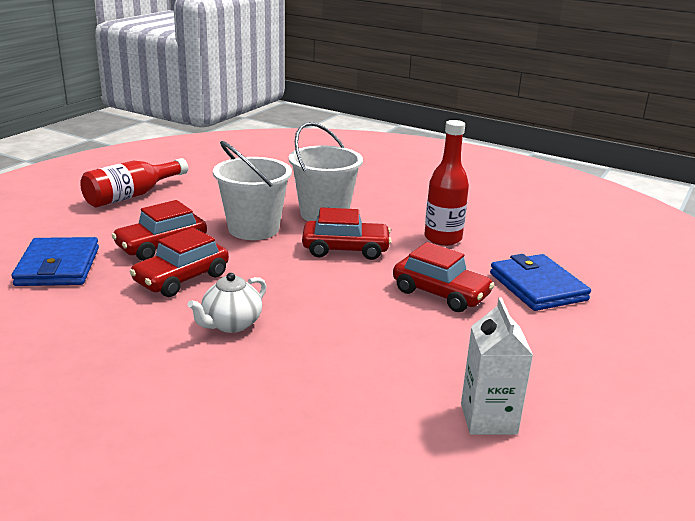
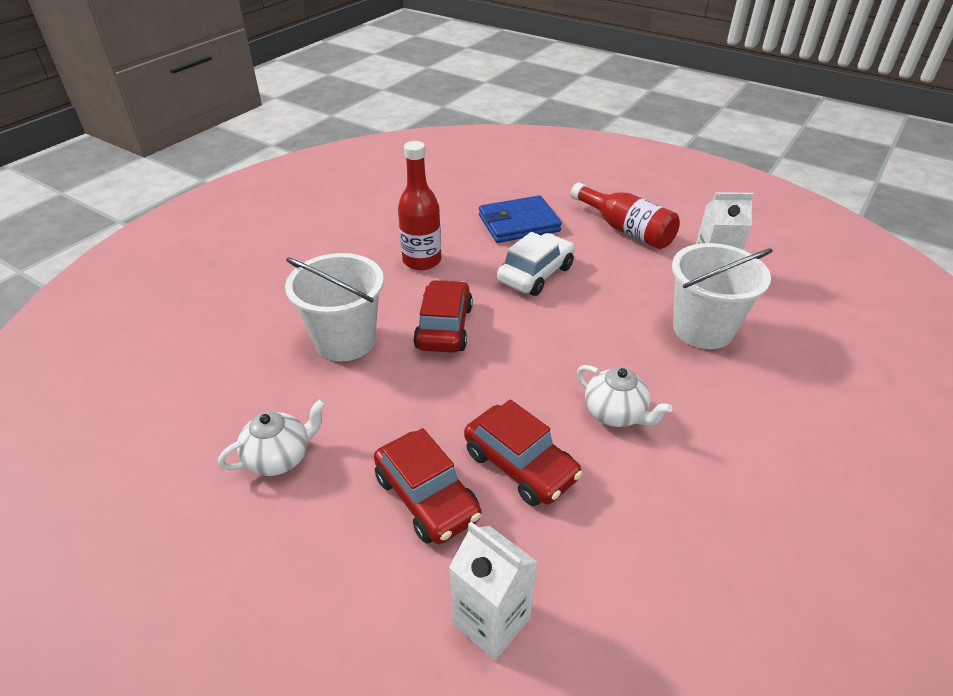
camera: 85 degrees left, 15 degrees up
(58, 266) = (491, 621): blue wallet -> white carton
(132, 196) = (223, 566): red bottle -> red bottle (625, 229)
(208, 202) = (280, 457): none -> white teapot
(253, 229) = (381, 404): white bucket -> white bucket (702, 329)
(440, 293) = (536, 274): red car -> white car

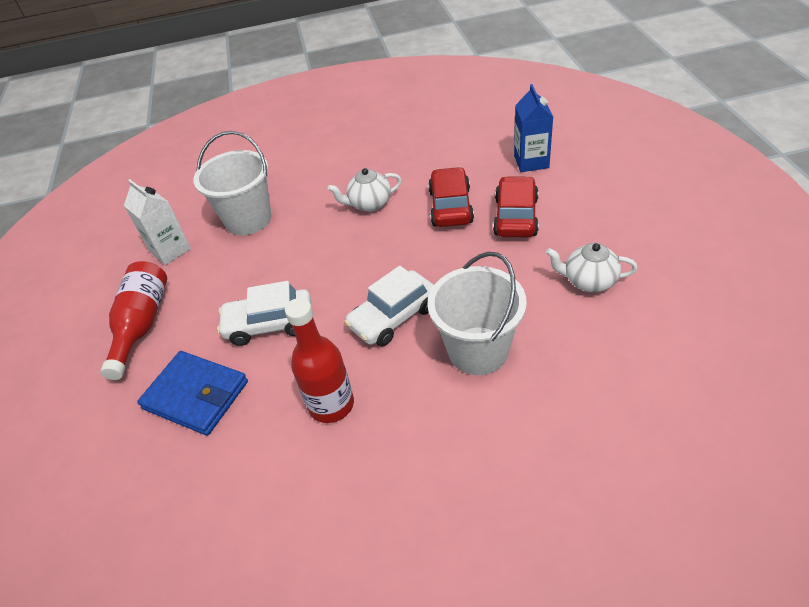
camera: 130 degrees left, 5 degrees up
(444, 327) = (393, 317): red car -> white car
(491, 621) = (531, 162): white carton -> blue carton
(615, 414) = (369, 204): white teapot -> white teapot turned 105 degrees counterclockwise

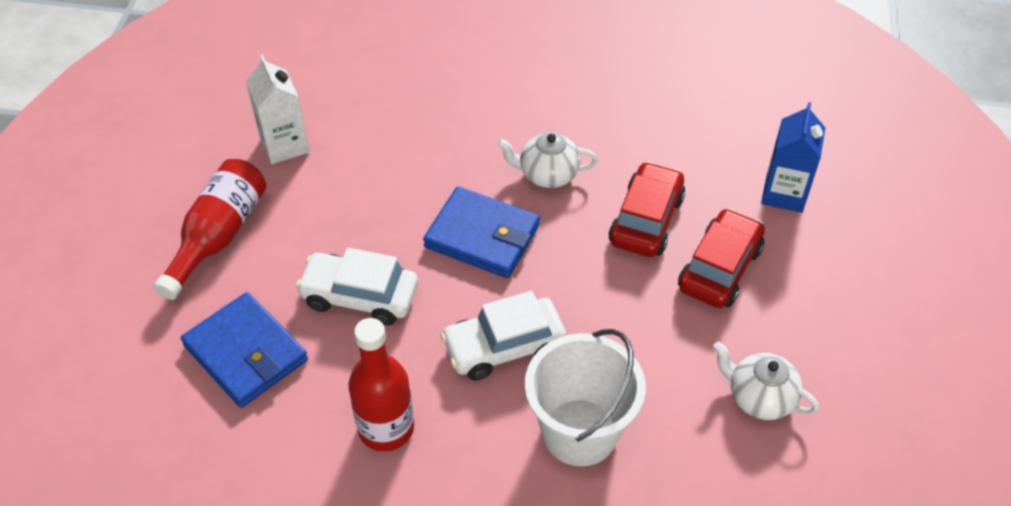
camera: 15 degrees right, 5 degrees up
(248, 219) = (392, 137): white bucket -> none
(342, 255) = (482, 236): none -> blue wallet

